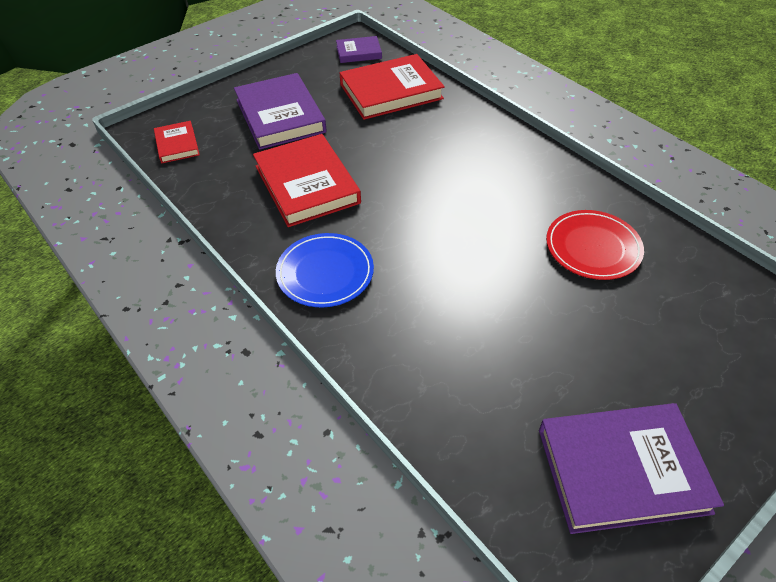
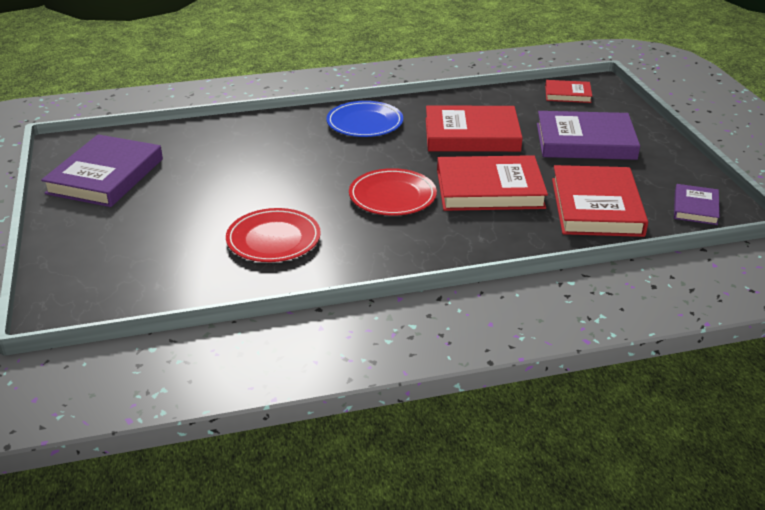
camera: 115 degrees right, 15 degrees down
(404, 147) = (489, 189): none -> red book
(461, 199) = (392, 196): none -> red plate

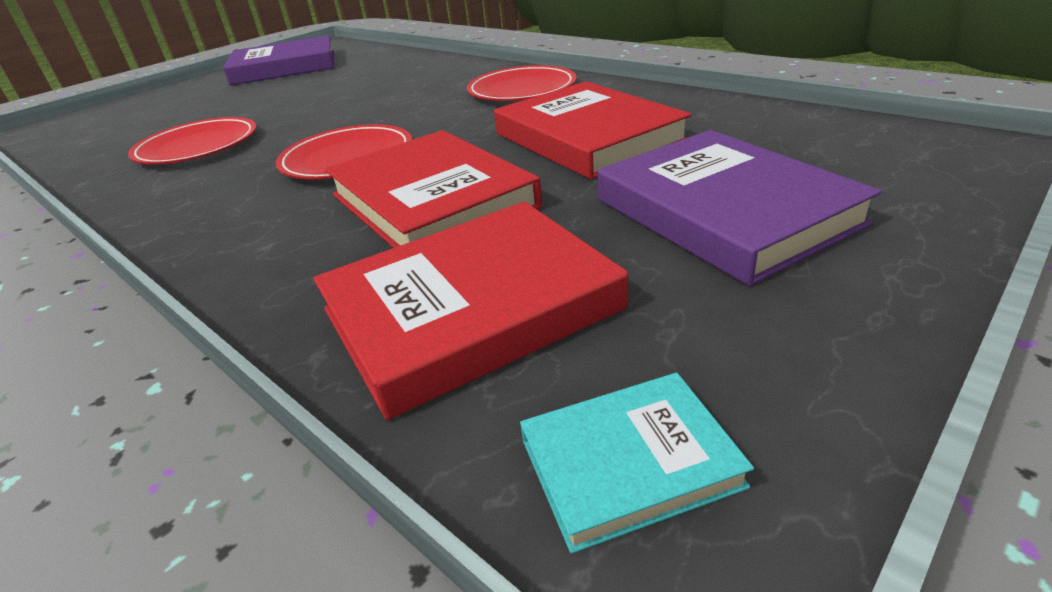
camera: 60 degrees right, 0 degrees up
(365, 123) = (522, 89): blue plate -> red plate
(567, 94) = (870, 142): red book -> none
(695, 207) = (629, 463): purple book -> turquoise book

